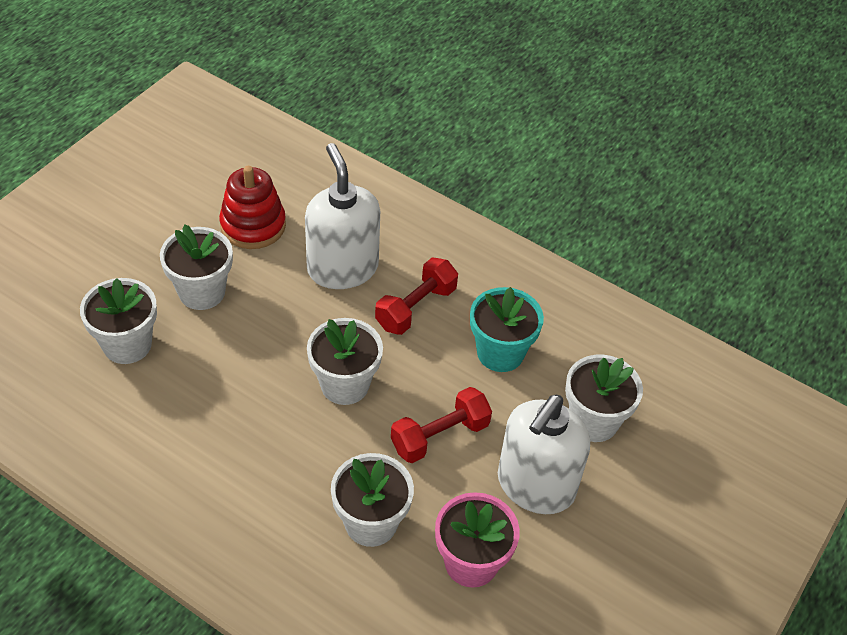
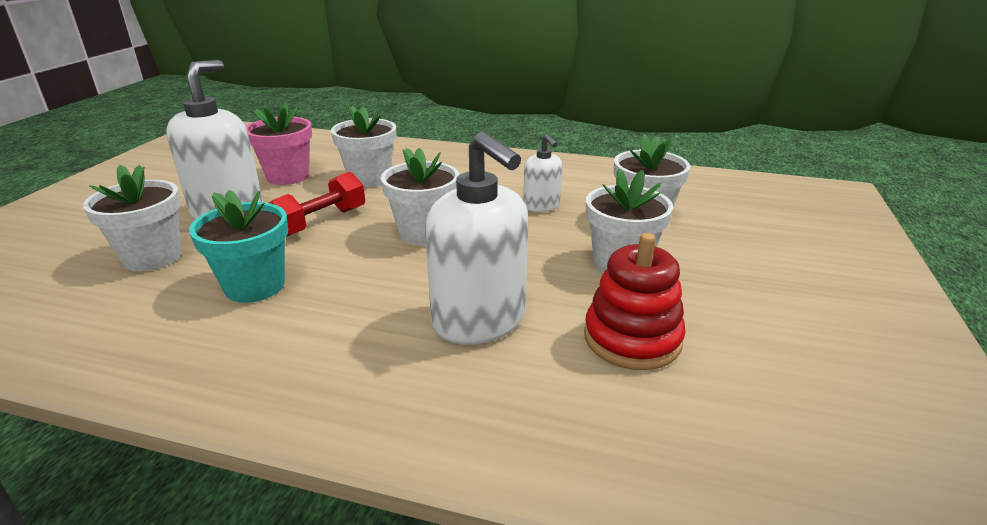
camera: 165 degrees right, 20 degrees down
(208, 397) = (541, 206): none -> white soap dispenser
(416, 308) = (367, 303): red dumbbell -> none

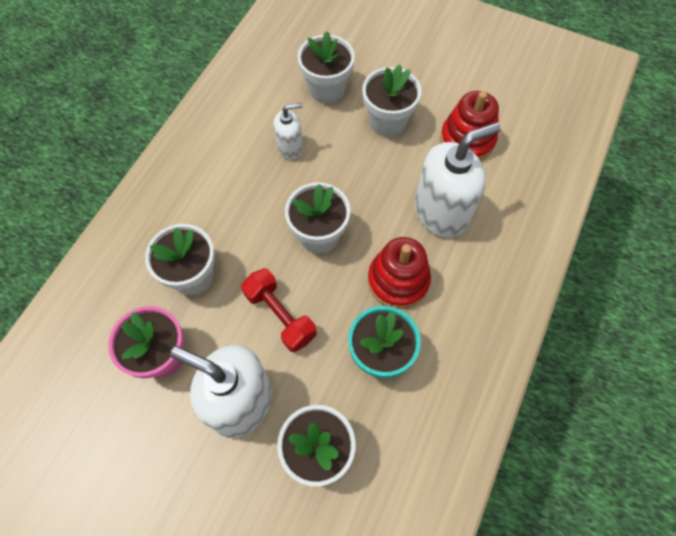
camera: 80 degrees left, 35 degrees up
(362, 291) = (398, 280): none -> red stacking toy

